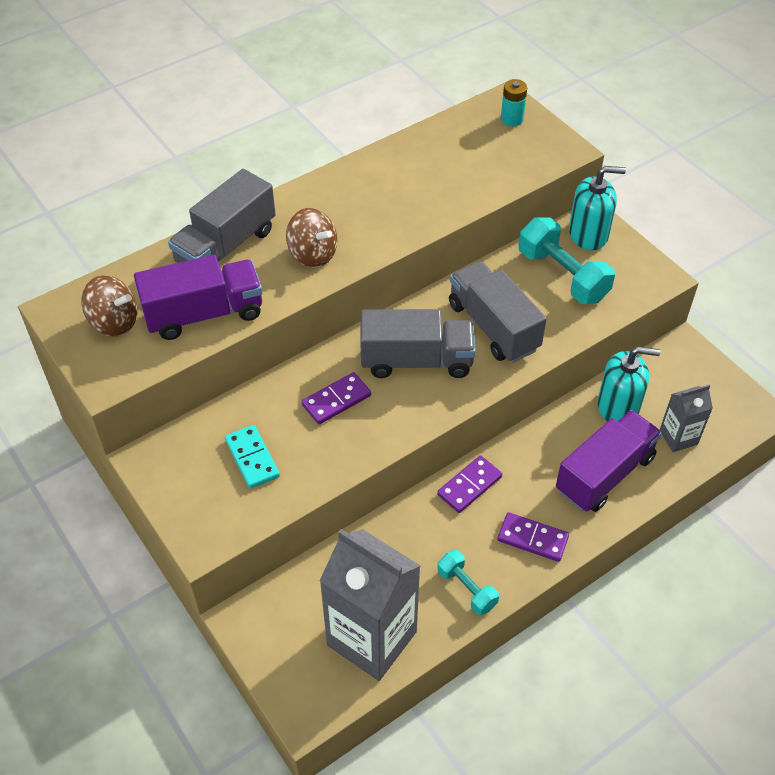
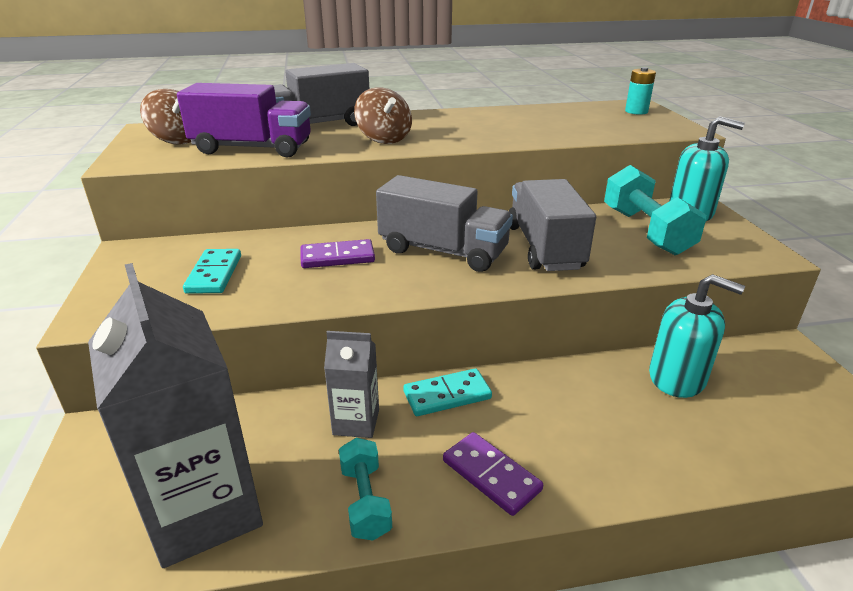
camera: 25 degrees right, 20 degrees down
(469, 485) = (447, 395): purple domino -> turquoise domino
(604, 474) = (629, 438): purple truck -> none
(678, 437) = (755, 431): grey carton -> grey carton (356, 422)

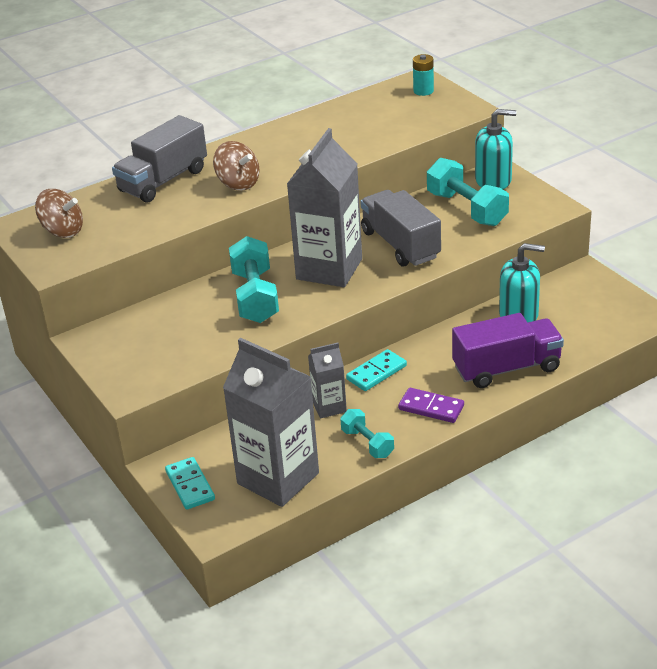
camera: 20 degrees left, 5 degrees up
(214, 274) = (177, 336): turquoise domino -> turquoise domino (190, 485)
(252, 148) = (140, 224): purple truck -> purple truck (507, 368)
(337, 257) = (255, 297): purple domino -> turquoise dumbbell
(443, 251) = (329, 269): grey truck -> grey carton

